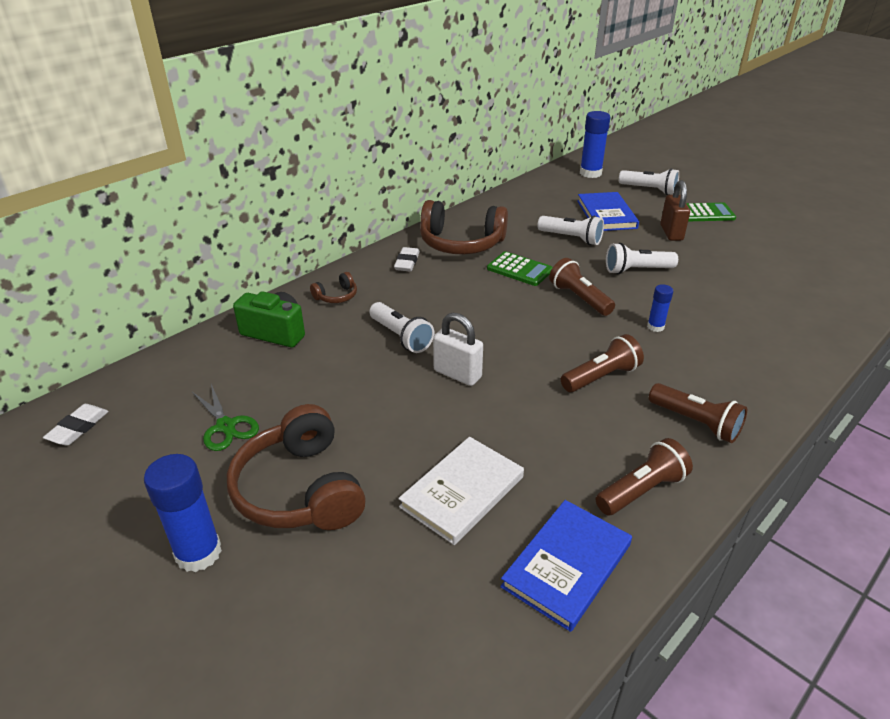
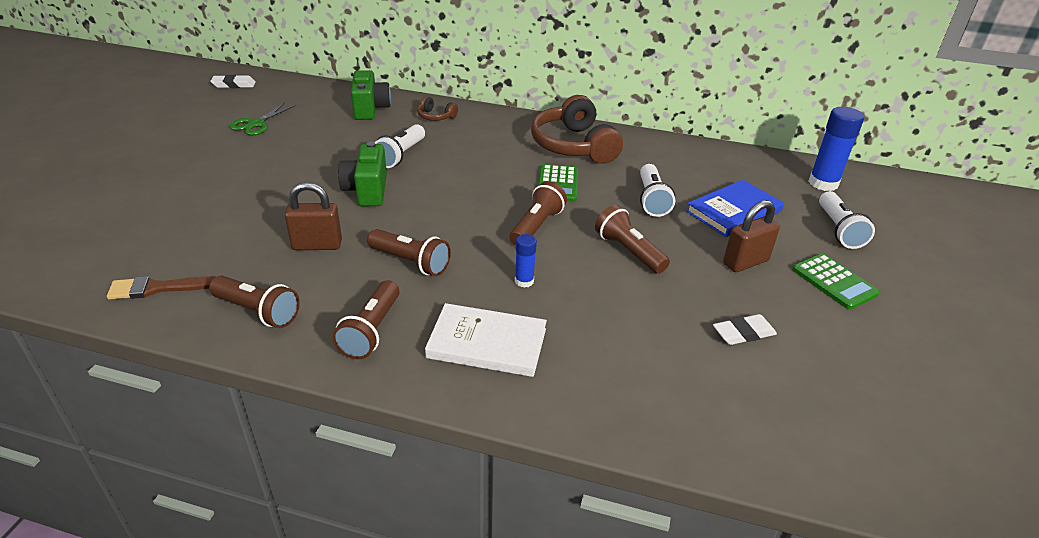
camera: 60 degrees right, 0 degrees up
(198, 553) = (139, 151): blue glue stick -> none
(300, 489) = (204, 165): brown headphones -> none
(407, 262) = (514, 130): white eraser -> white eraser (743, 333)
(457, 374) = (367, 191): white padlock -> green camera
(462, 492) = (224, 225): white book -> white book (487, 343)
(542, 428) = (317, 245): none -> brown padlock
(567, 565) = (158, 288): blue book -> brown brush
(637, 270) = (629, 251): white flashlight -> brown flashlight

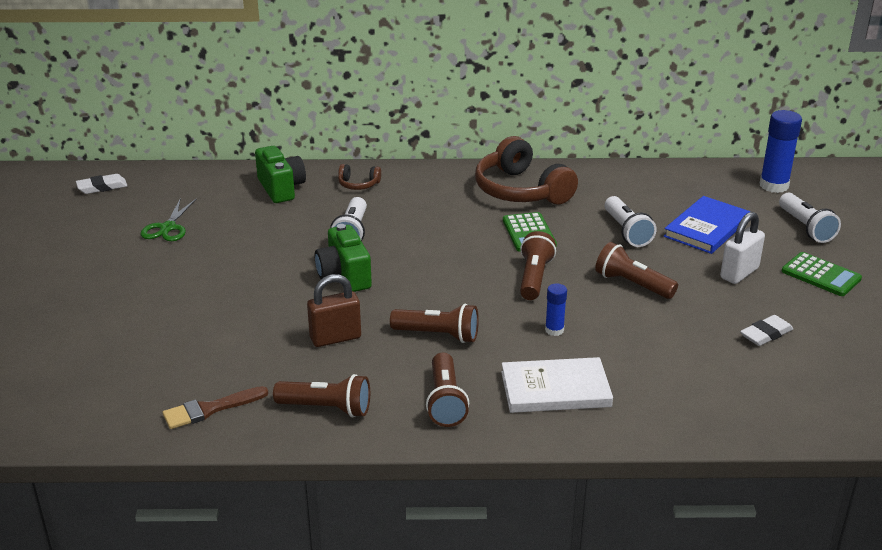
camera: 15 degrees left, 5 degrees down
(745, 262) = (739, 273): brown padlock -> white padlock

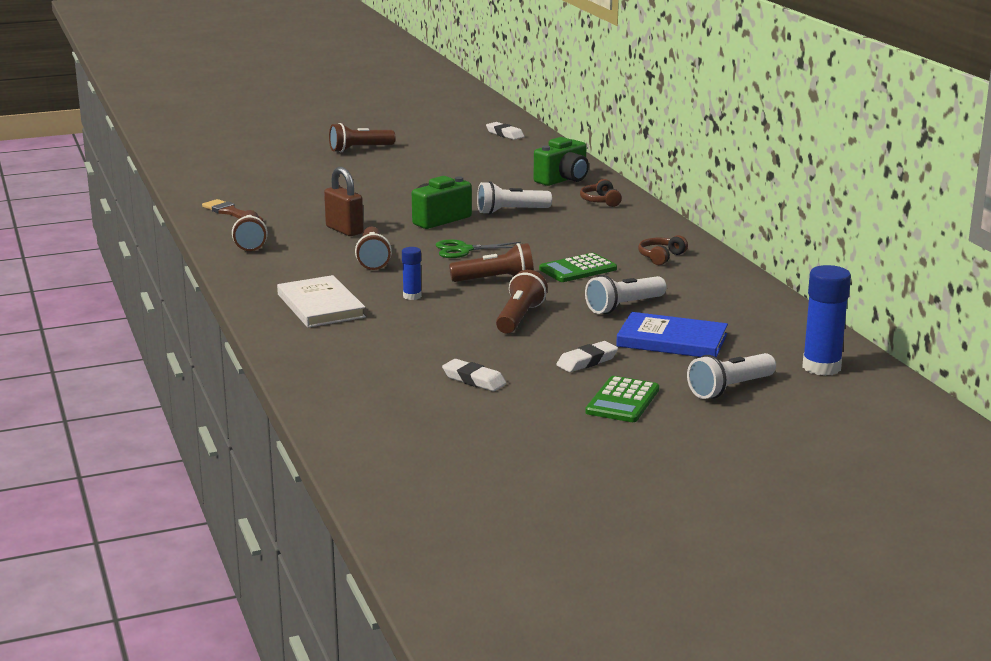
camera: 70 degrees right, 10 degrees down
(168, 228) = (462, 161): green scissors -> green scissors (463, 250)
(445, 401) = (280, 273): brown flashlight -> brown flashlight (360, 149)
(521, 190) = (661, 257): brown headphones -> brown headphones, size x0.45
(739, 273) = (587, 361): white padlock -> white eraser

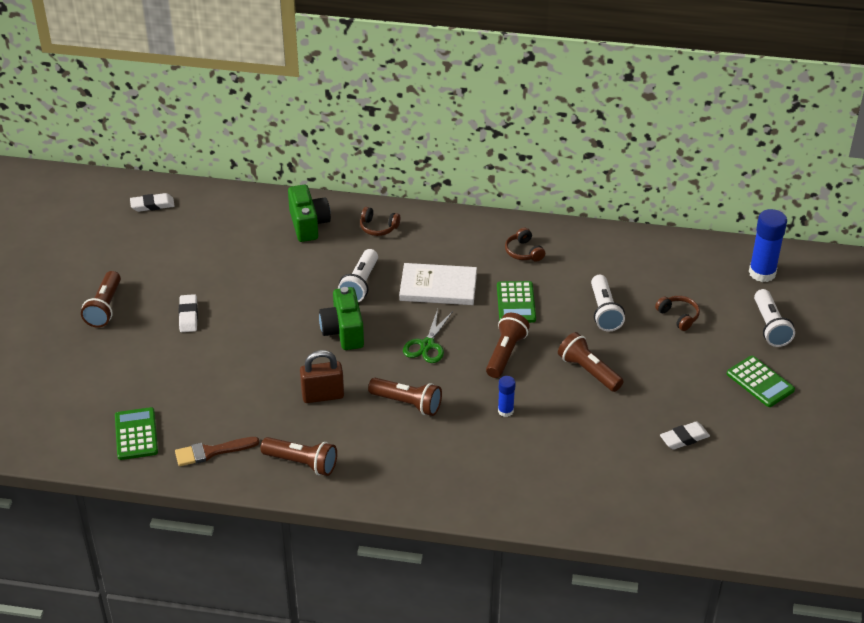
camera: 60 degrees left, 20 degrees up
(225, 188) = (136, 434): none -> green calculator
(320, 306) = (488, 469): white book -> white book (438, 287)
(587, 361) = (687, 371): white eraser -> white eraser (188, 316)
(672, 340) = (678, 316): blue book -> brown headphones

